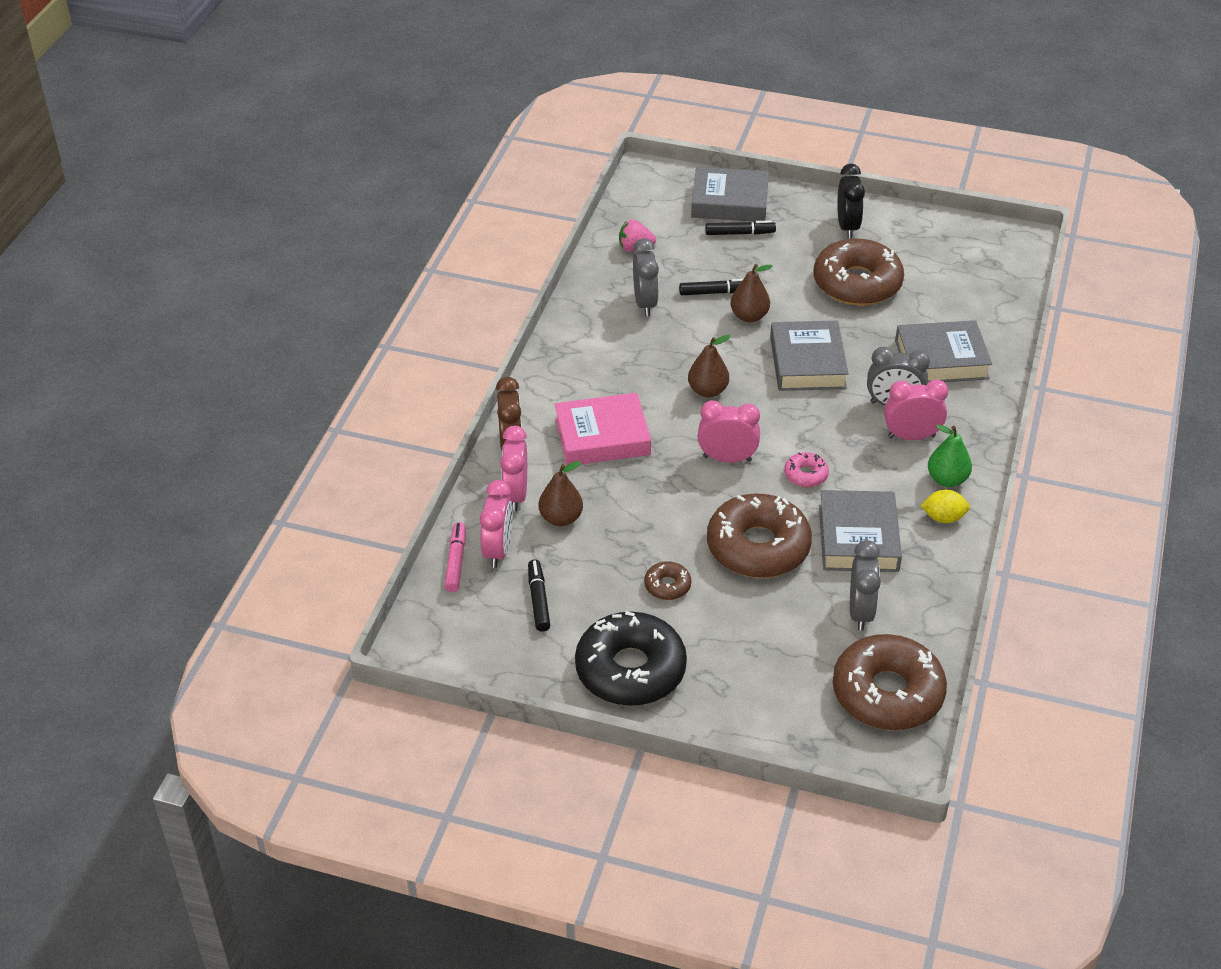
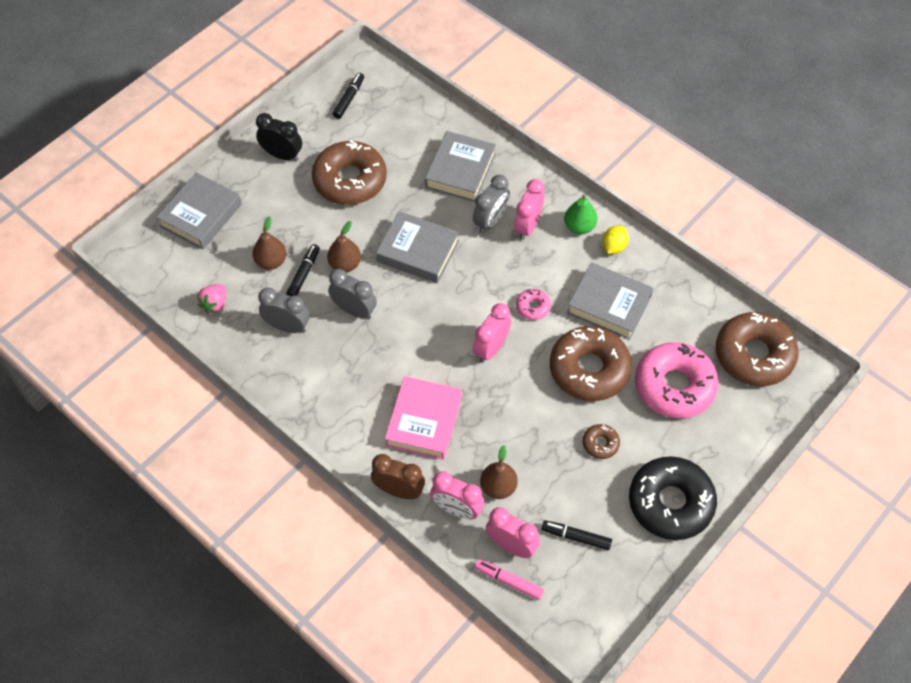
camera: 65 degrees left, 15 degrees up
(707, 391) = (412, 328): brown pear -> brown pear (271, 261)
(740, 233) = (244, 226): black marker -> black marker (349, 99)
(789, 629) = (674, 386): none -> pink donut
(860, 612) = (677, 336): grey clock -> grey clock (354, 310)

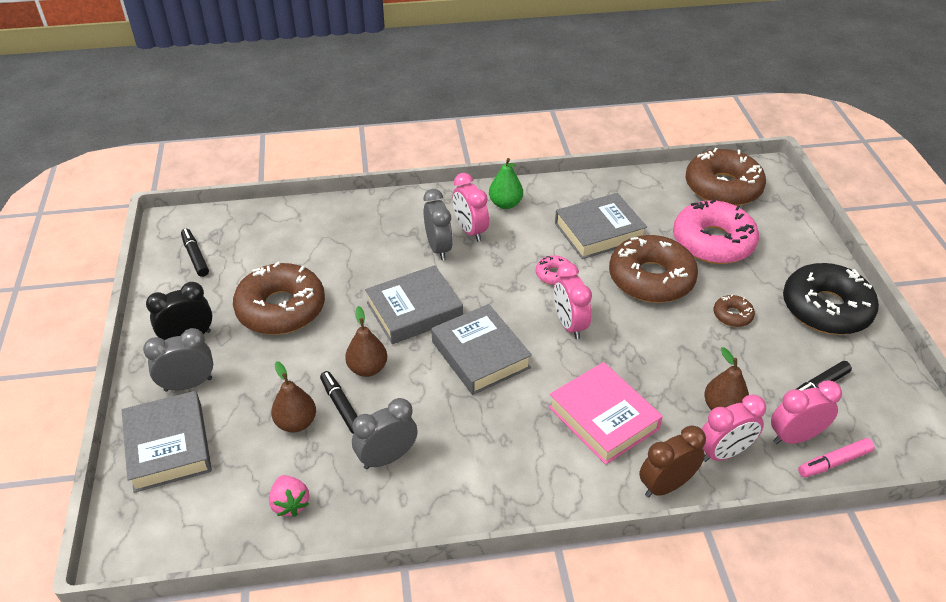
camera: 50 degrees left, 15 degrees down
(354, 310) = (426, 393): grey clock -> grey clock (188, 384)
(460, 171) = (365, 235): grey book -> grey book (480, 355)
(613, 247) = (546, 197): yellow lemon -> none

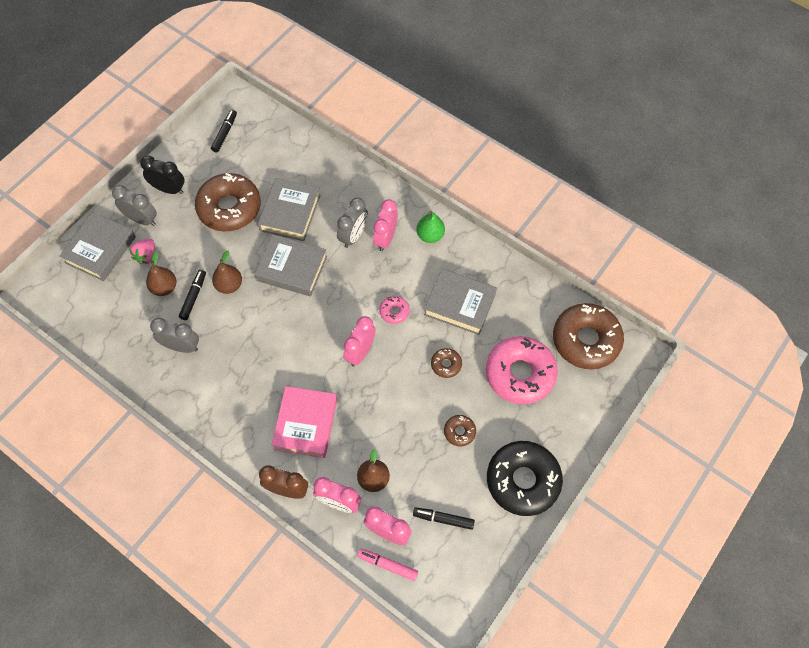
camera: 45 degrees right, 20 degrees up
(290, 504) = (117, 331): pink strawberry -> pink strawberry (146, 256)
(480, 355) = (292, 328): grey book -> grey book (290, 213)
(651, 279) = (446, 364): brown donut -> brown donut, size x0.44

